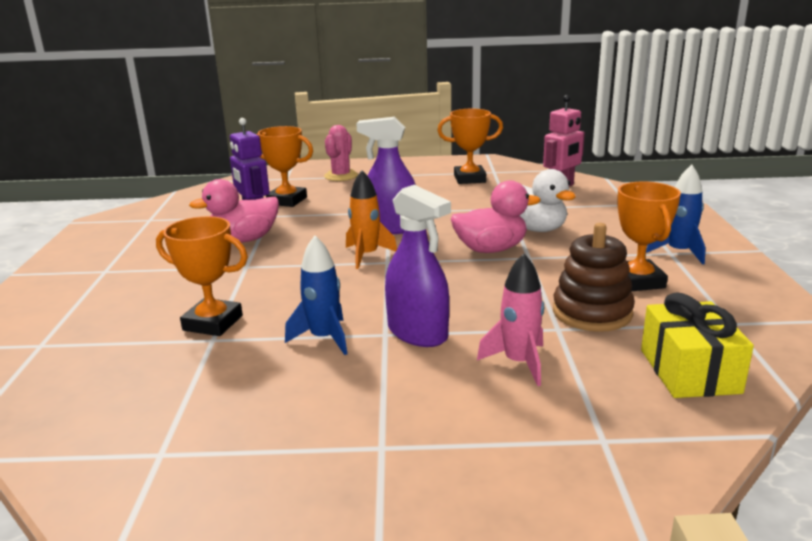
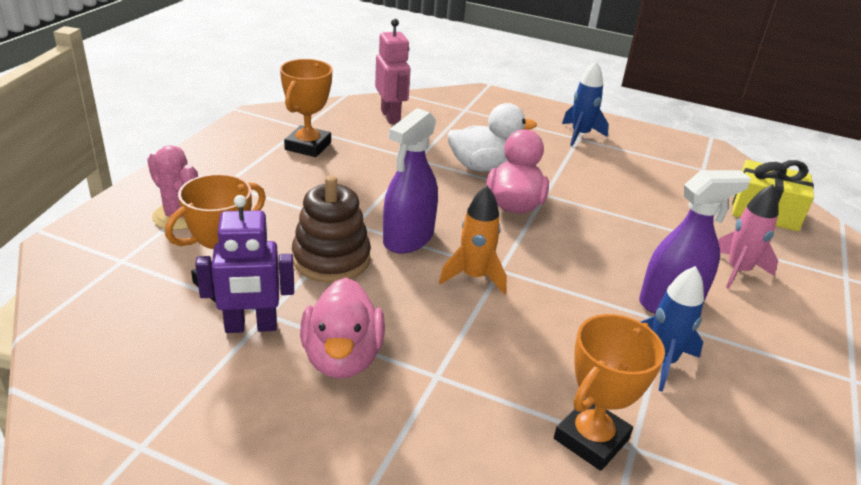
camera: 70 degrees left, 10 degrees up
(592, 312) = (667, 209): brown stacking toy -> brown stacking toy (331, 259)
(637, 281) = (622, 171): orange trophy -> none

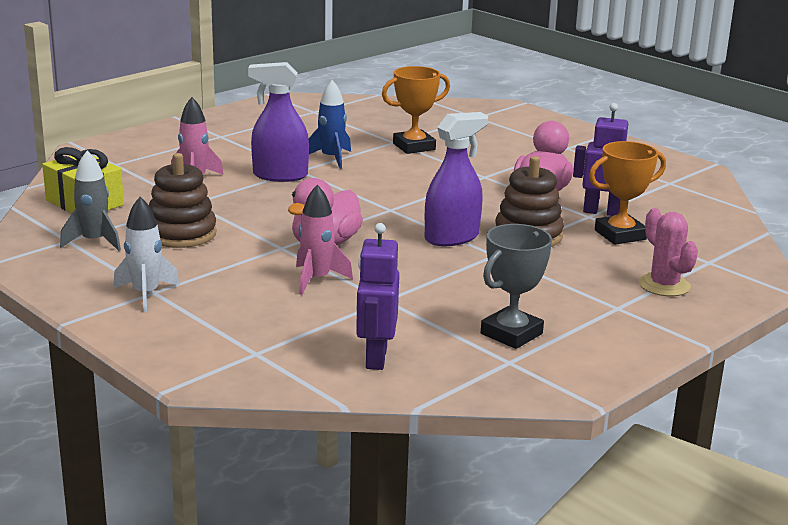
camera: 155 degrees left, 10 degrees down
(308, 146) = (511, 334): orange trophy -> grey trophy
(391, 116) = (375, 358): pink robot -> purple robot
(474, 277) = (416, 208): orange rocket -> none
(483, 167) = (317, 279): white duck -> pink rocket
(580, 135) = (146, 294): blue rocket -> white rocket
(637, 192) = (181, 234): none -> brown stacking toy
(683, 171) = (94, 242): none -> grey rocket

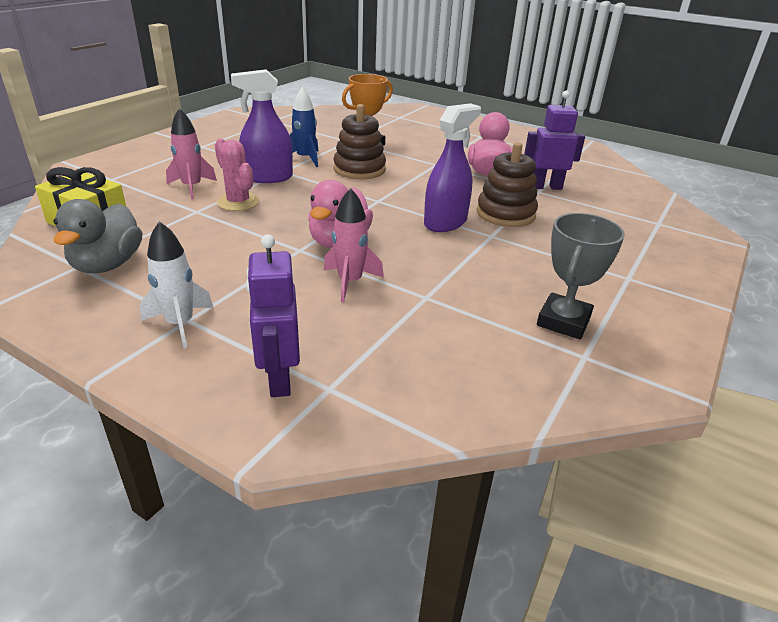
camera: 15 degrees left, 10 degrees up
(94, 242) = (107, 265): grey rocket -> grey duck
(181, 234) = (196, 245): brown stacking toy -> brown stacking toy (359, 169)
(375, 358) = (457, 373): purple robot -> purple robot (279, 379)
(620, 235) = (574, 206): orange trophy -> none
(664, 285) = (645, 250): pink cactus -> pink cactus (238, 202)

